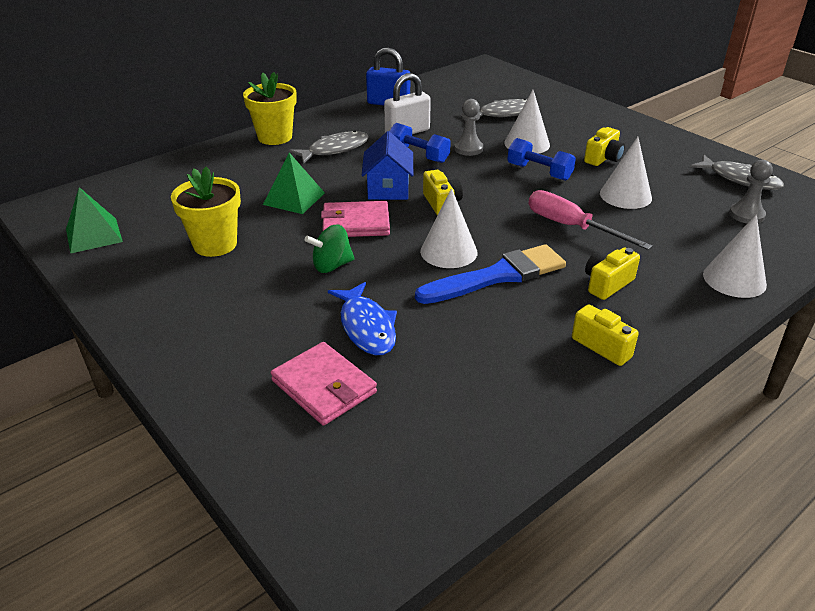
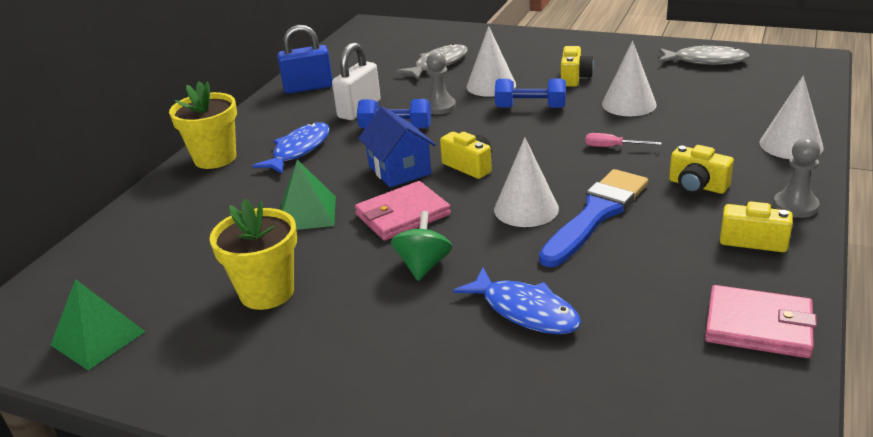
camera: 25 degrees left, 5 degrees down
(324, 387) = (547, 387): pink wallet -> pink wallet (758, 326)
(332, 266) = (423, 265): green spinning top -> green spinning top turned 150 degrees clockwise
(334, 150) = (299, 150): grey fish -> blue fish
(571, 227) = (613, 147): pink screwdriver -> pink screwdriver, size x0.52
(607, 284) = (697, 186): yellow camera -> yellow camera turned 75 degrees counterclockwise
(746, 215) = (742, 88): grey pawn -> grey pawn (795, 206)

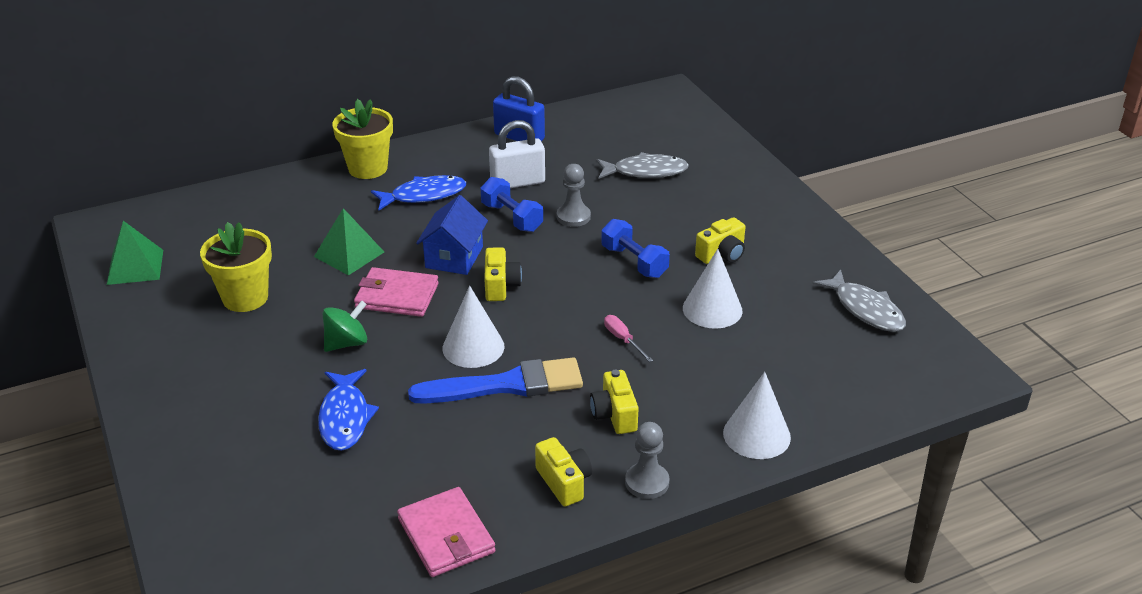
camera: 40 degrees right, 5 degrees up
(491, 85) = (645, 220): white cone -> none

